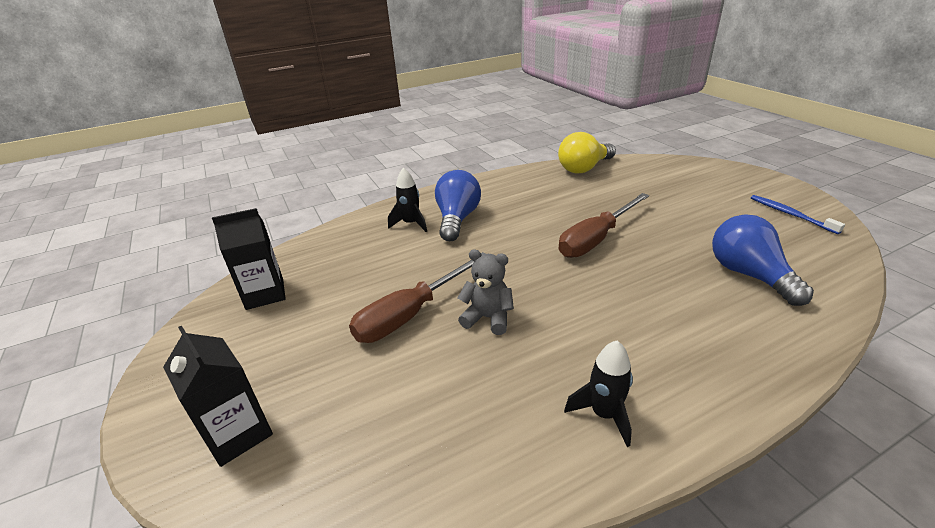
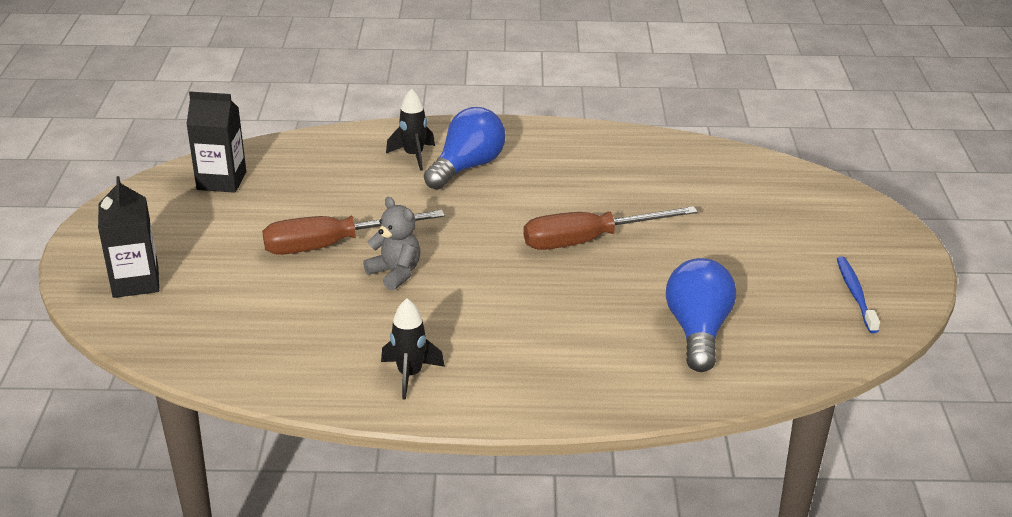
camera: 25 degrees right, 0 degrees up
(584, 168) = (689, 153): yellow light bulb -> none

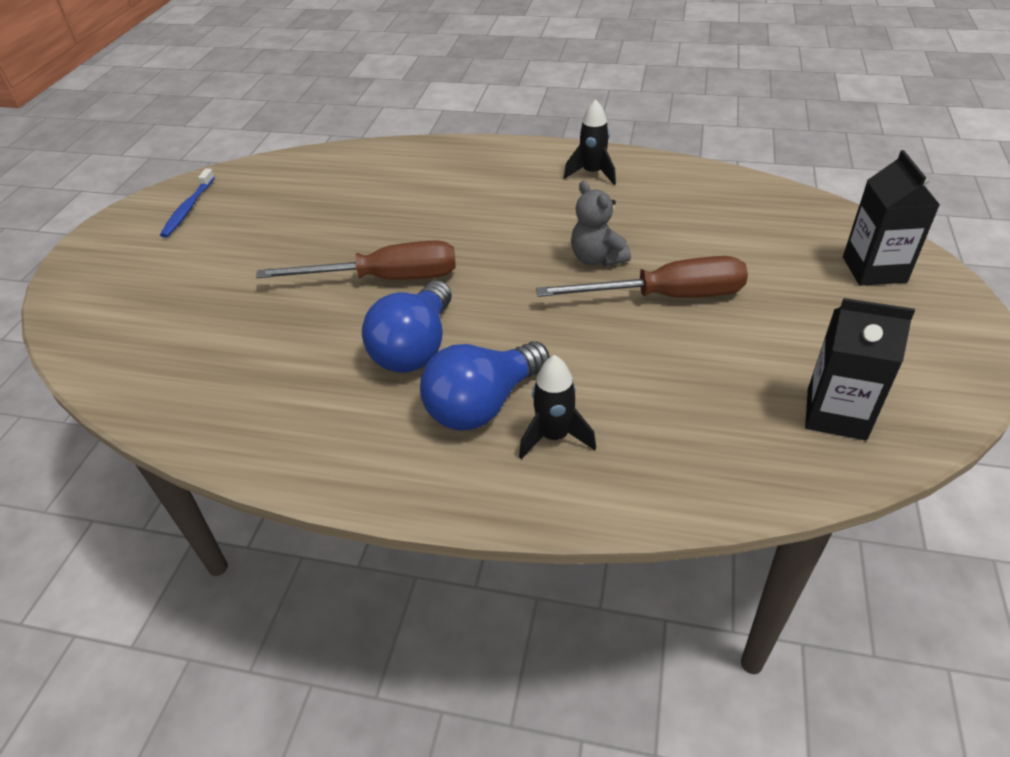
camera: 165 degrees left, 10 degrees up
(697, 331) = (346, 189): blue light bulb -> blue light bulb (415, 348)

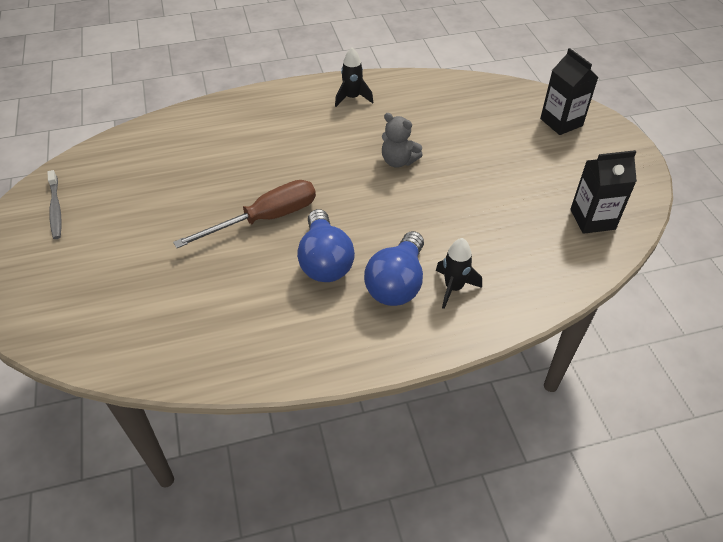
camera: 30 degrees left, 5 degrees up
(188, 209) = (55, 209): blue toothbrush -> grey toothbrush
(665, 296) = (457, 175): brown screwdriver -> none

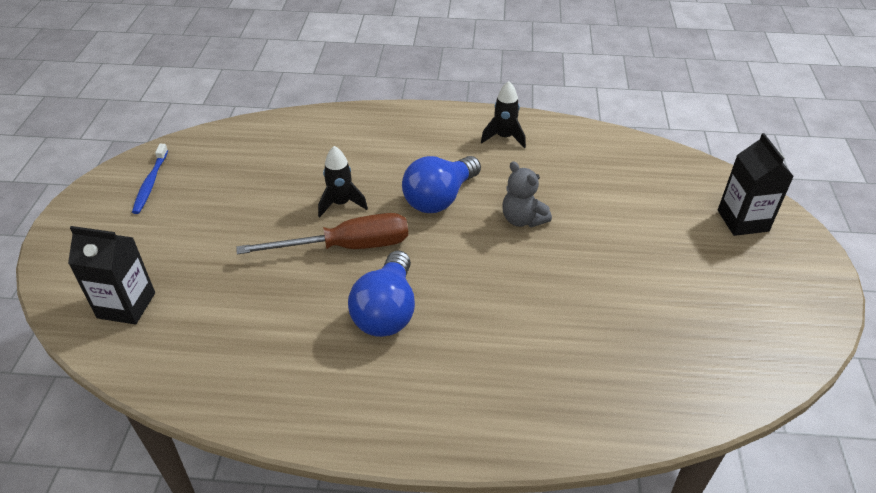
camera: 20 degrees right, 5 degrees down
(55, 209) = (150, 183): grey toothbrush -> blue toothbrush
(397, 283) = (454, 360): blue light bulb -> blue light bulb (440, 198)
(453, 288) = (517, 385): black rocket -> black rocket (341, 204)
(592, 219) = (731, 350): black carton -> black carton (126, 305)

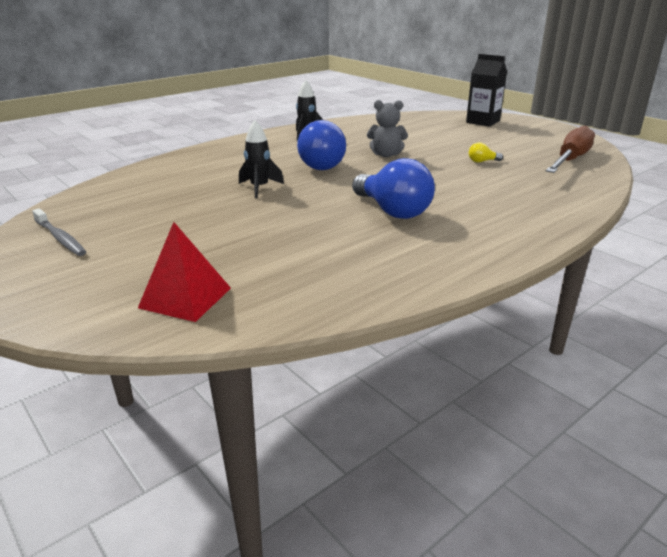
camera: 45 degrees left, 15 degrees down
(126, 305) = (185, 297): black carton -> red pyramid
(150, 183) = (60, 238): blue toothbrush -> grey toothbrush
(346, 247) = (306, 201): brown screwdriver -> brown screwdriver (570, 160)
(599, 295) = (482, 161): none -> yellow light bulb

